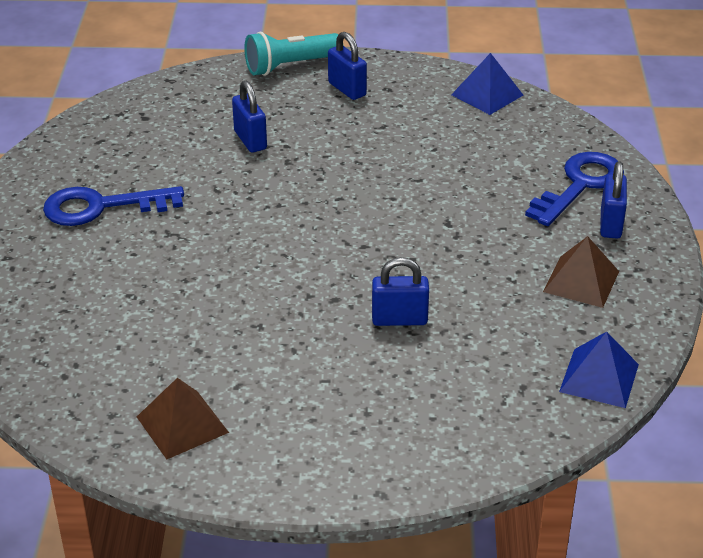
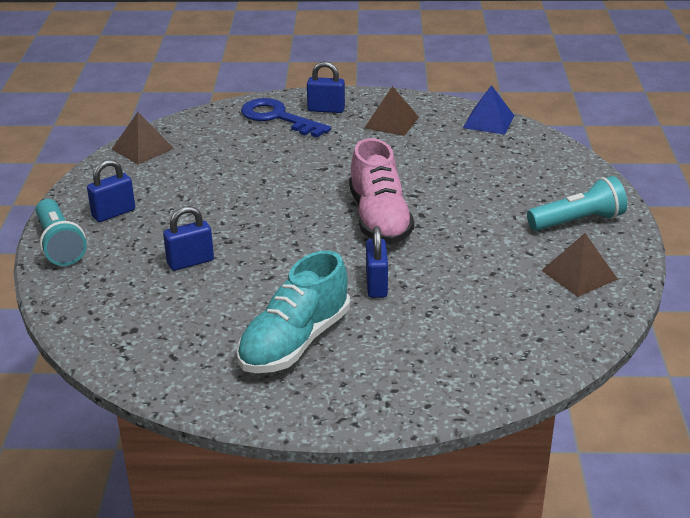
camera: 90 degrees left, 5 degrees down
(102, 207) = (294, 342): blue key -> turquoise shoe
(308, 440) = (578, 221): none -> turquoise flashlight
(325, 265) = (379, 219): none -> pink shoe
(399, 319) = (442, 188): blue padlock -> blue padlock (376, 285)
(487, 95) = (142, 149): blue pyramid -> brown pyramid

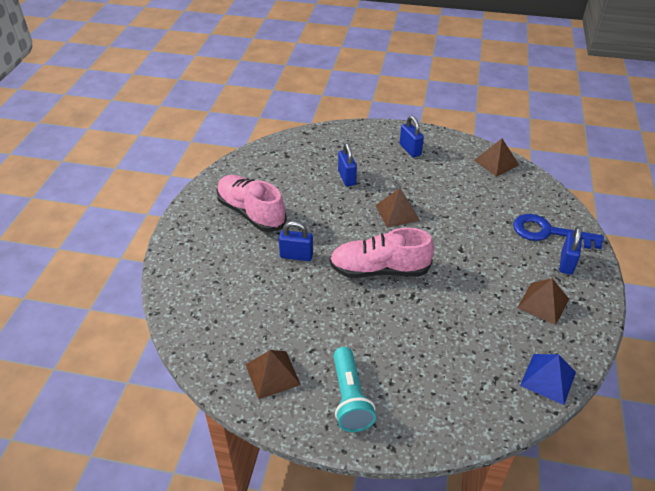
camera: 100 degrees right, 10 degrees up
(59, 245) = (378, 131): turquoise flashlight -> none
(264, 214) = (397, 212): none -> brown pyramid
(278, 118) = (548, 232): blue key -> blue key turned 120 degrees counterclockwise
(294, 342) = (251, 213): turquoise shoe -> pink shoe

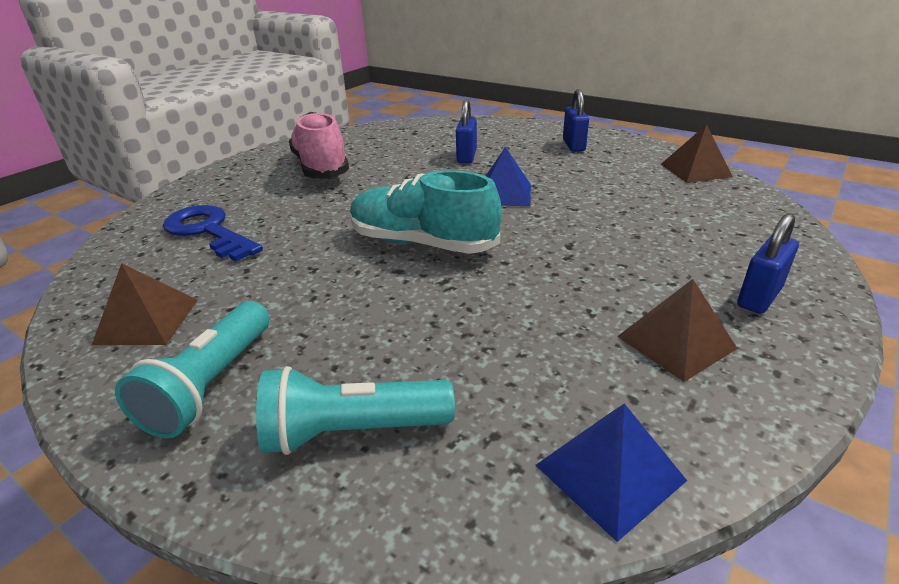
camera: 25 degrees right, 10 degrees down
(296, 256) = (328, 210): blue padlock -> none
(379, 270) = (422, 243): pink shoe -> turquoise shoe
(397, 212) = (504, 194): brown pyramid -> blue pyramid
(437, 397) = (352, 431): none -> turquoise flashlight
(548, 232) = (743, 253): blue key -> blue key (208, 231)

